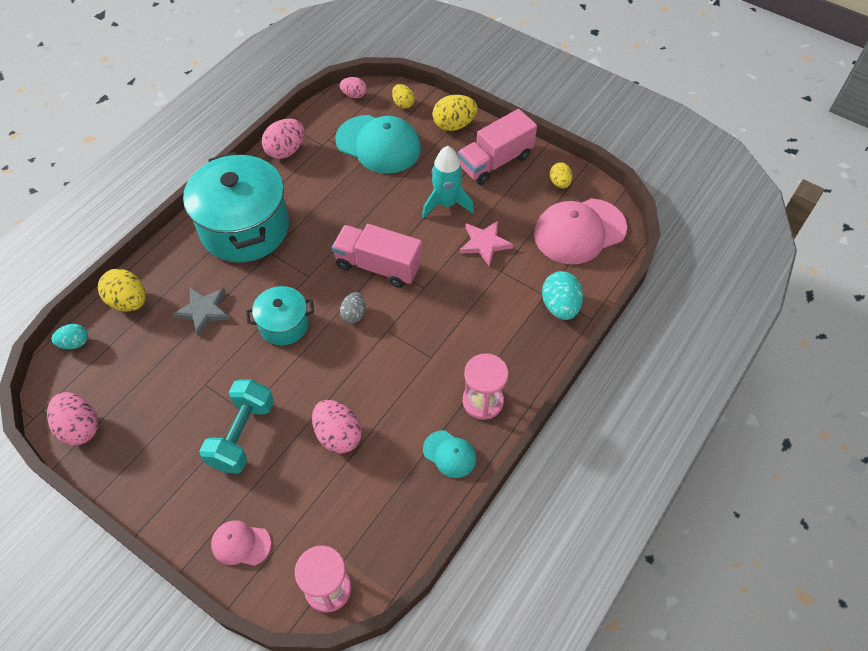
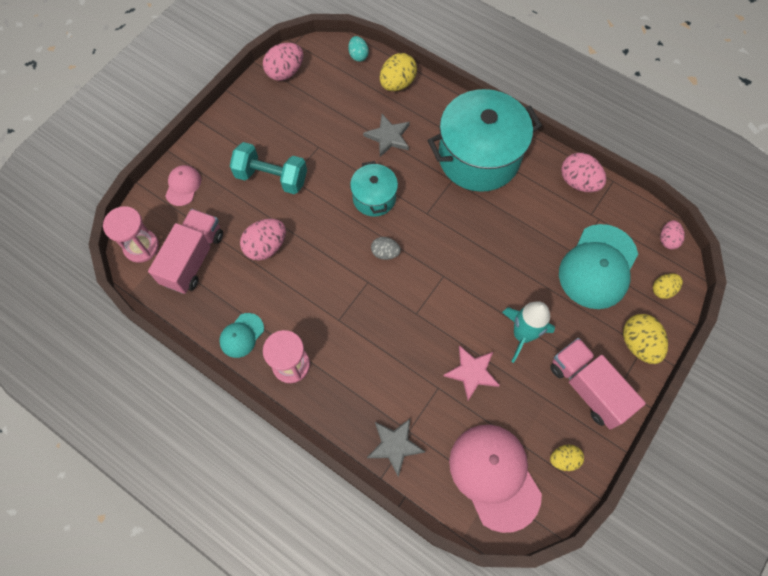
camera: 90 degrees right, 10 degrees up
(378, 266) = (440, 272): pink truck -> pink truck (193, 259)
(560, 306) = (395, 445): turquoise egg -> grey star

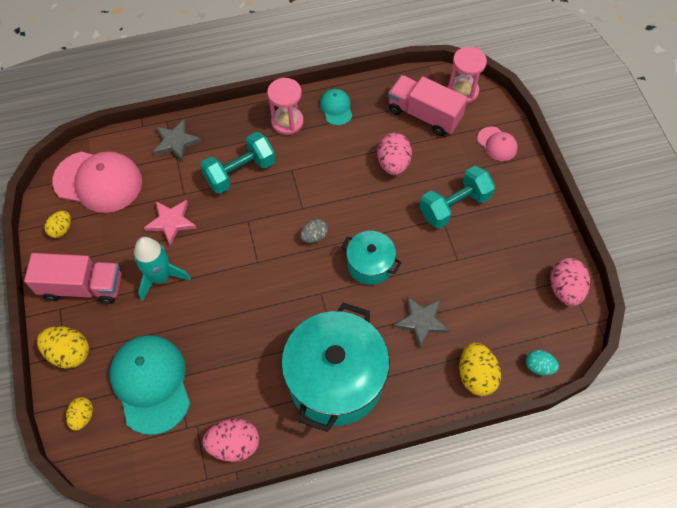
camera: 130 degrees right, 5 degrees down
(193, 259) = (424, 115): pink truck -> pink truck turned 150 degrees clockwise
(377, 359) = (240, 172): none -> turquoise dumbbell
(667, 240) = (113, 468): pink egg -> none

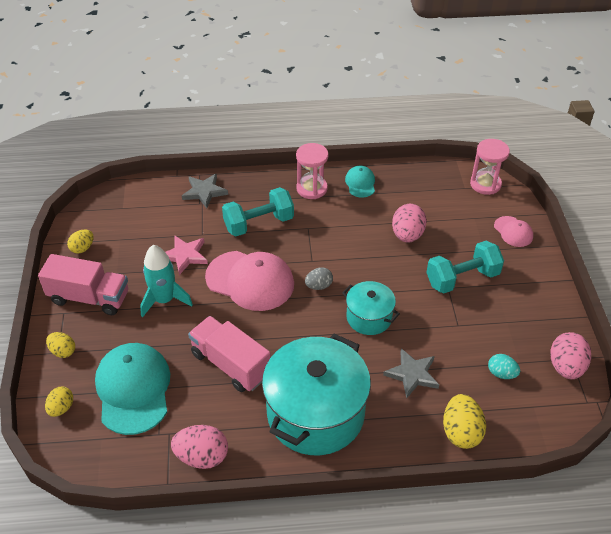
camera: 10 degrees right, 15 degrees down
(69, 353) = (63, 351): yellow egg -> yellow egg, size x0.62
(98, 181) = (126, 214): pink cap -> pink cap (250, 281)
(424, 115) = (444, 199): pink truck -> pink truck (231, 364)
(538, 366) = (528, 434): turquoise egg -> turquoise egg (501, 373)

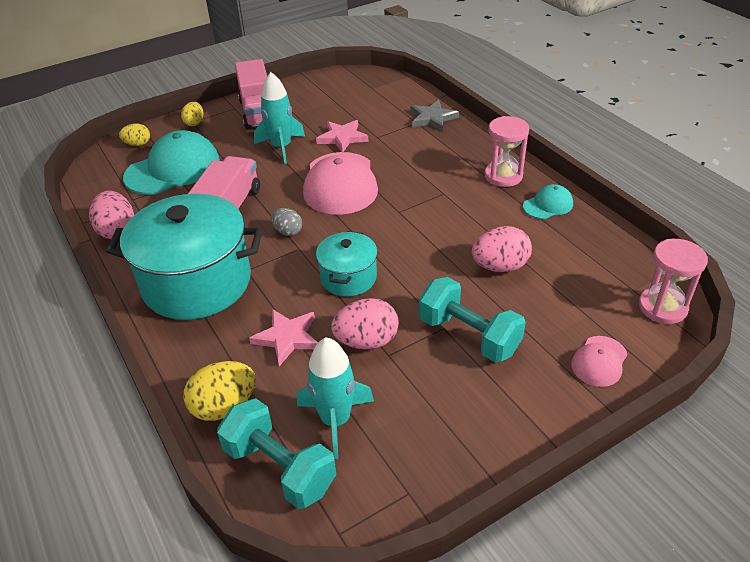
camera: 65 degrees right, 5 degrees down
(82, 248) = (309, 89): yellow egg -> none
(259, 223) = (420, 162): turquoise dumbbell -> turquoise dumbbell (280, 468)
(319, 286) = (367, 228): grey egg -> grey egg (288, 231)
(412, 374) = (287, 338): grey star -> pink star
(501, 373) = (335, 420): turquoise egg -> turquoise rocket
(565, 367) = (388, 489): pink egg -> pink egg (366, 341)

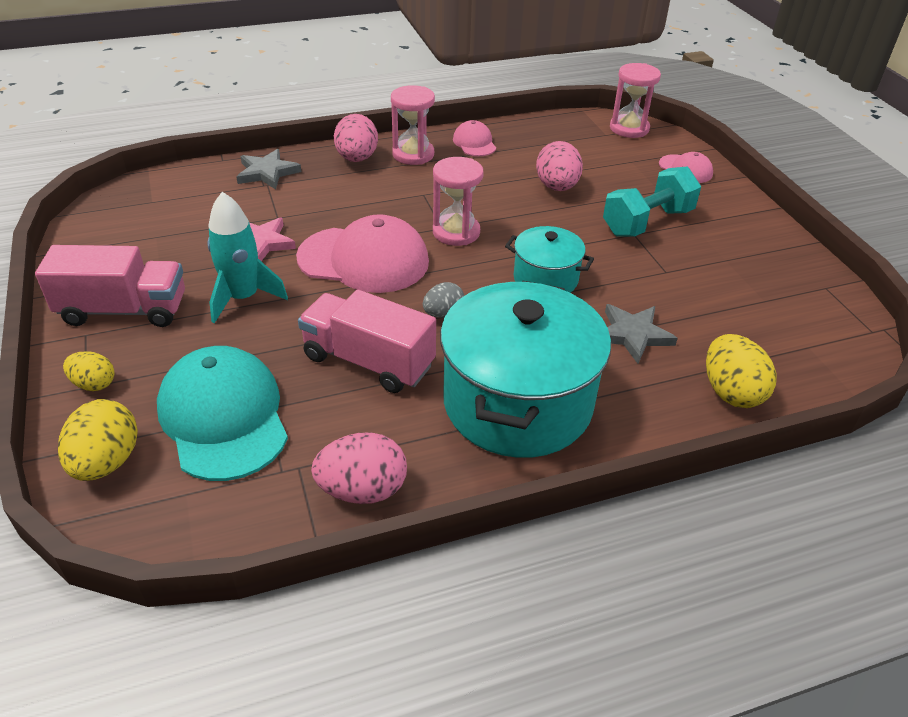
camera: 80 degrees left, 0 degrees up
(138, 144) = (107, 462): yellow egg -> yellow egg, size x1.62
(280, 468) = (808, 359): turquoise dumbbell -> none
(287, 338) = (633, 335): pink star -> grey star
(335, 420) = (748, 316): turquoise rocket -> none
(366, 341) = (646, 282): pink egg -> pink egg (357, 158)
(395, 219) = (456, 232): none -> pink hourglass
(548, 205) = (474, 143): turquoise cap -> pink cap

